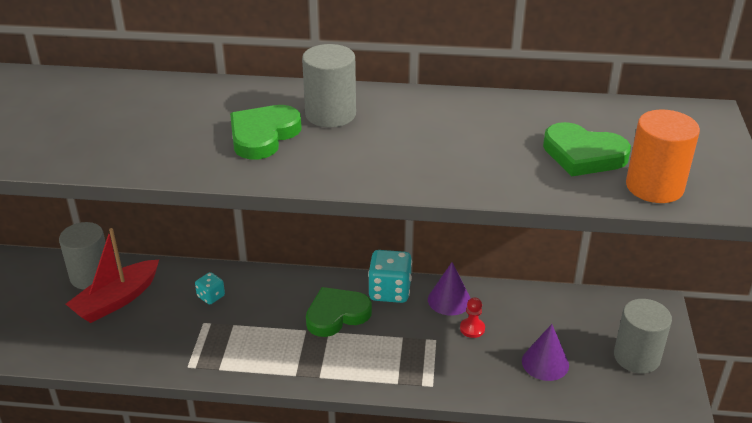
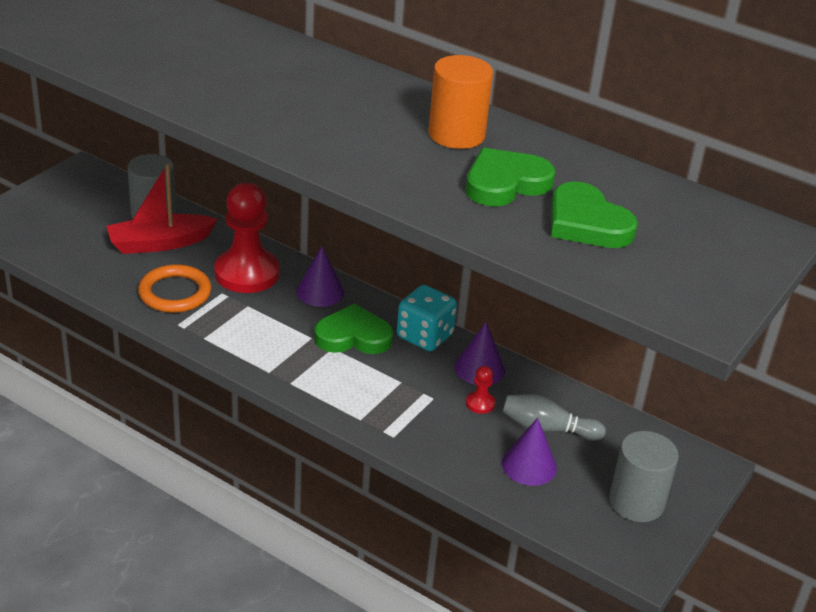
camera: 25 degrees right, 0 degrees up
(163, 339) = (175, 293): none -> orange ring
(211, 296) = (247, 273): turquoise dice -> red pawn
(263, 135) = (290, 101): green heart -> green heart (505, 183)
(282, 288) = (320, 291): none -> purple cone
(330, 114) = (372, 103): grey cylinder -> none
(533, 327) = (547, 428): none -> grey bowling pin
(654, 187) = (627, 276): orange cylinder -> orange cylinder (456, 135)

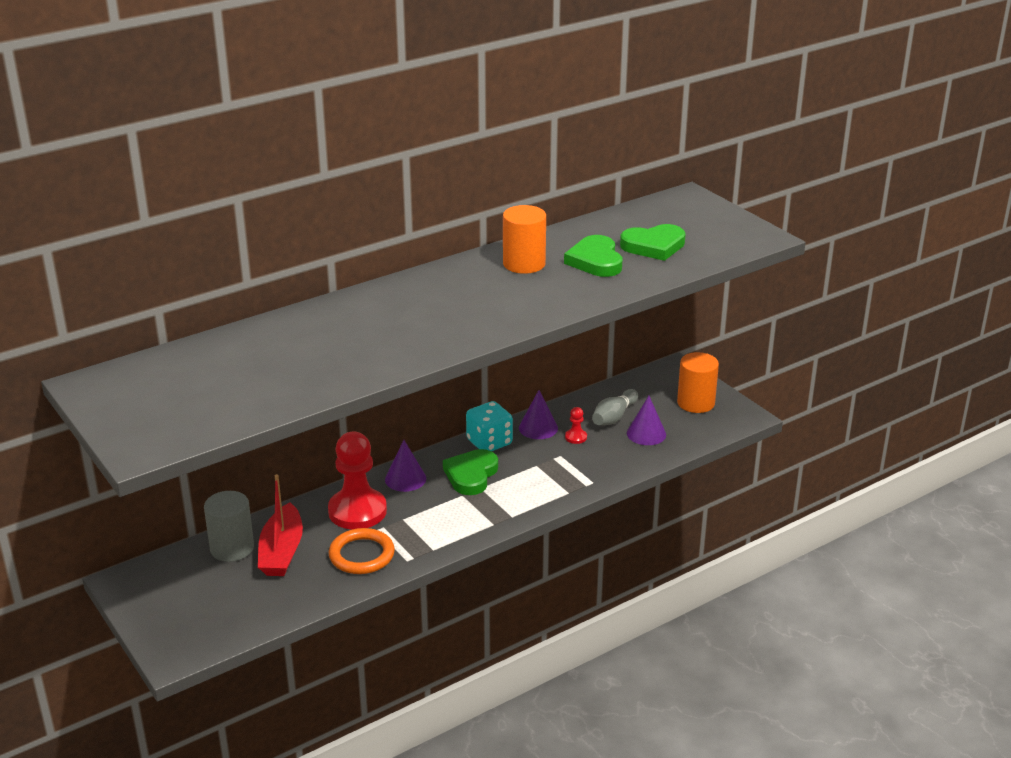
camera: 65 degrees left, 5 degrees down
(636, 502) = (696, 403): grey cylinder -> orange cylinder

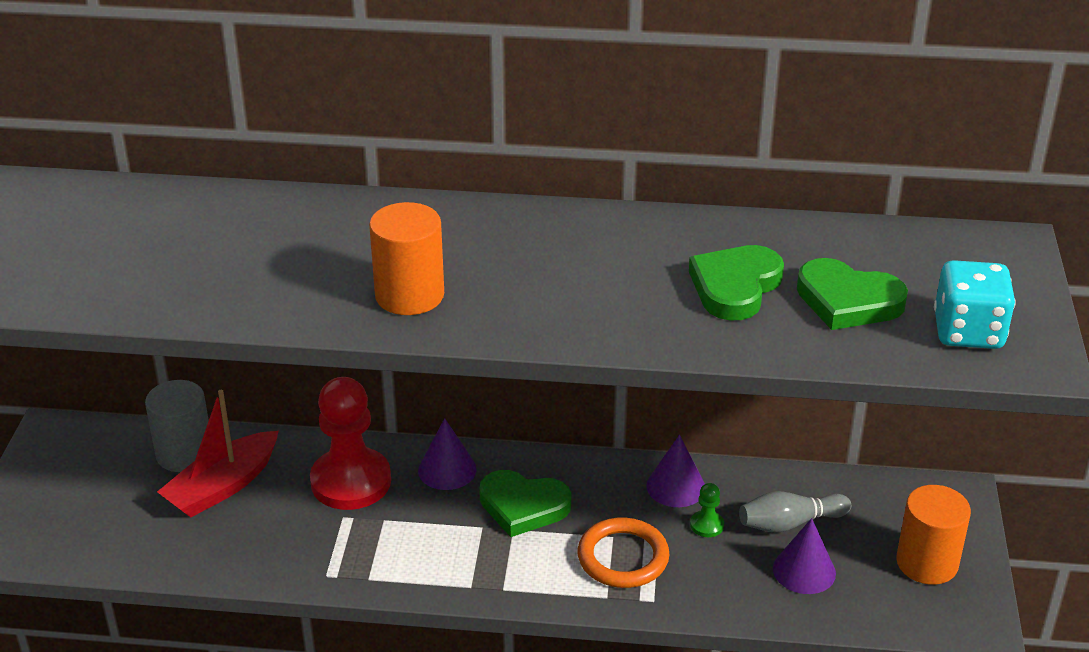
camera: 40 degrees right, 5 degrees up
(361, 555) = (291, 539): orange ring -> orange ring (623, 557)
(471, 475) = (523, 506): green heart -> green heart turned 135 degrees counterclockwise
(489, 442) = (594, 474): turquoise dice -> turquoise dice (968, 332)
(524, 264) = (637, 249): orange cylinder -> orange cylinder (409, 295)
(576, 437) = (707, 525): red pawn -> green pawn

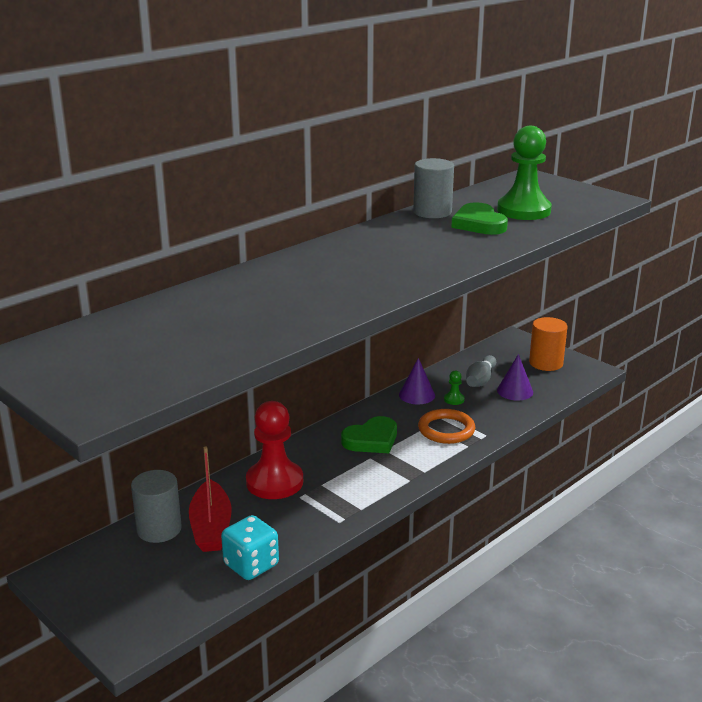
camera: 50 degrees left, 10 degrees down
(409, 295) = (366, 284): orange cylinder -> none
(447, 469) = (311, 449): purple cone -> none
(724, 232) = (432, 212): none -> grey cylinder
(848, 301) = (523, 210): green heart -> green pawn
(968, 332) = (578, 201): turquoise dice -> turquoise dice (251, 565)

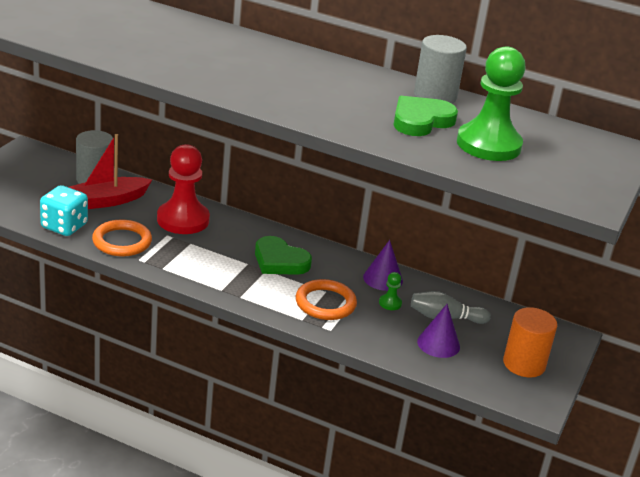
camera: 65 degrees right, 5 degrees up
(300, 528) = (122, 242): none -> orange ring

